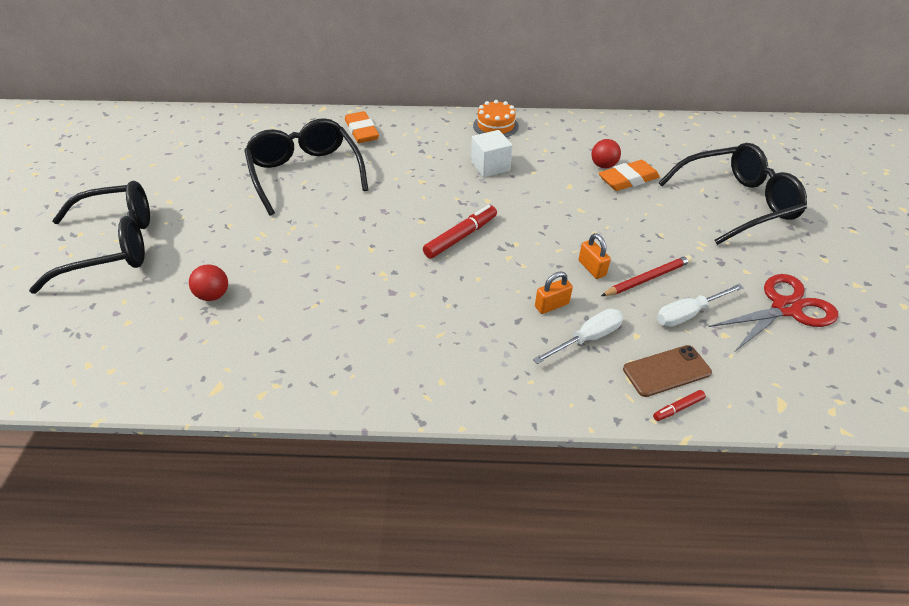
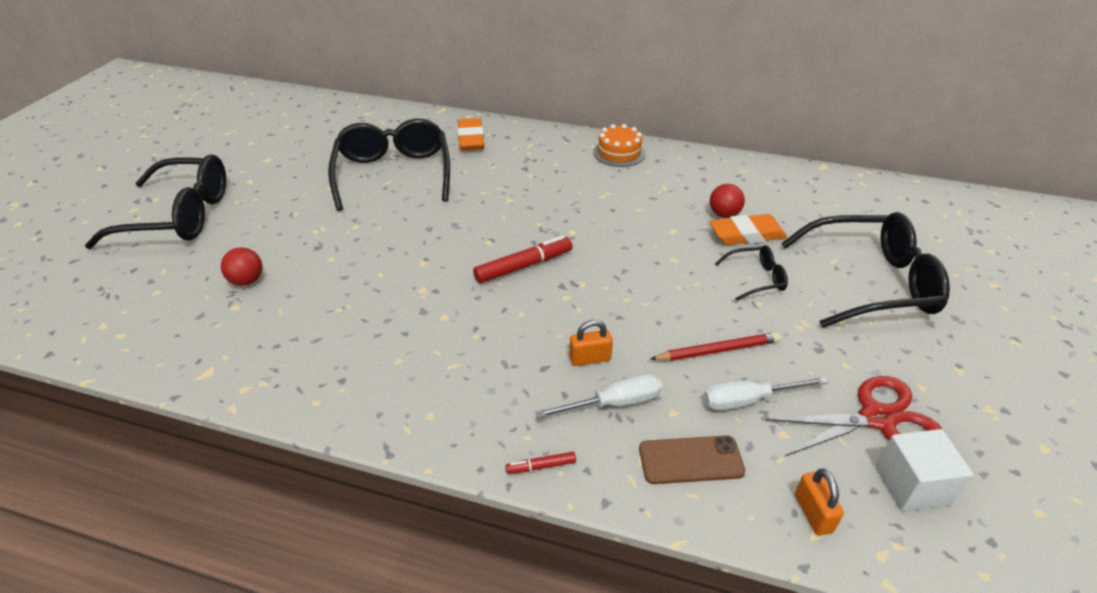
camera: 15 degrees right, 5 degrees down
(490, 166) = (592, 195): white cube -> white cube (912, 485)
(591, 268) = (656, 326): orange padlock -> orange padlock (813, 513)
(651, 214) = (756, 278): none -> black glasses
(678, 408) = (684, 505): red marker -> red marker (541, 466)

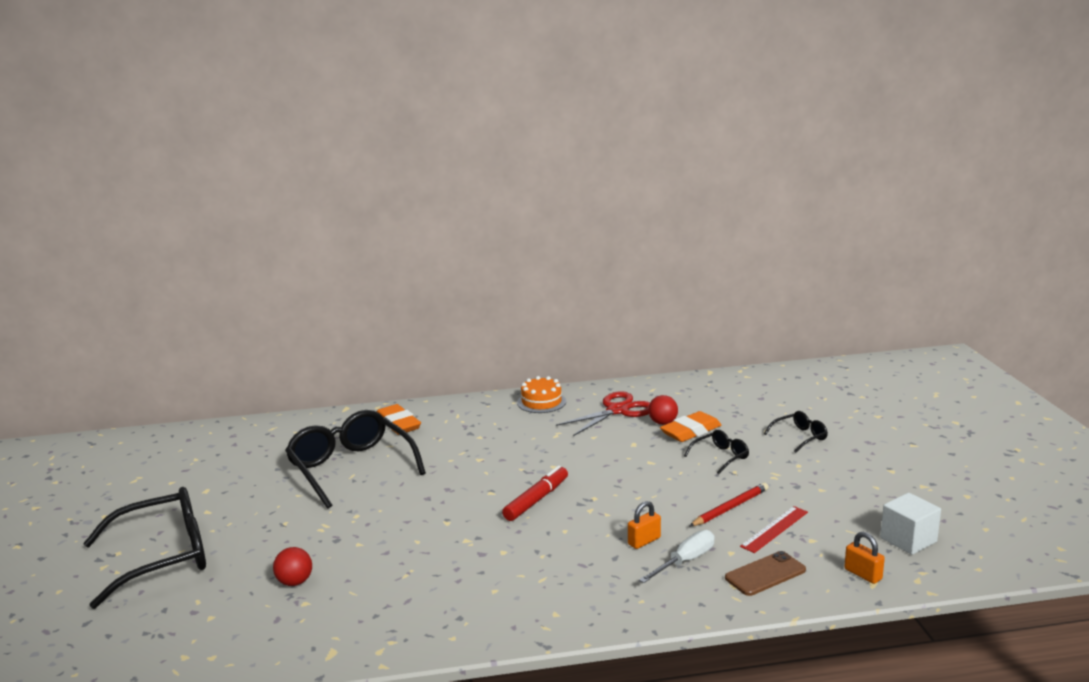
camera: 25 degrees left, 20 degrees down
(541, 466) = (667, 613): red marker -> none
(748, 400) = (775, 529): white screwdriver -> red ruler
(871, 282) = (800, 437): black glasses -> black glasses, size x0.46
(877, 419) = (862, 512): red scissors -> red scissors (618, 410)

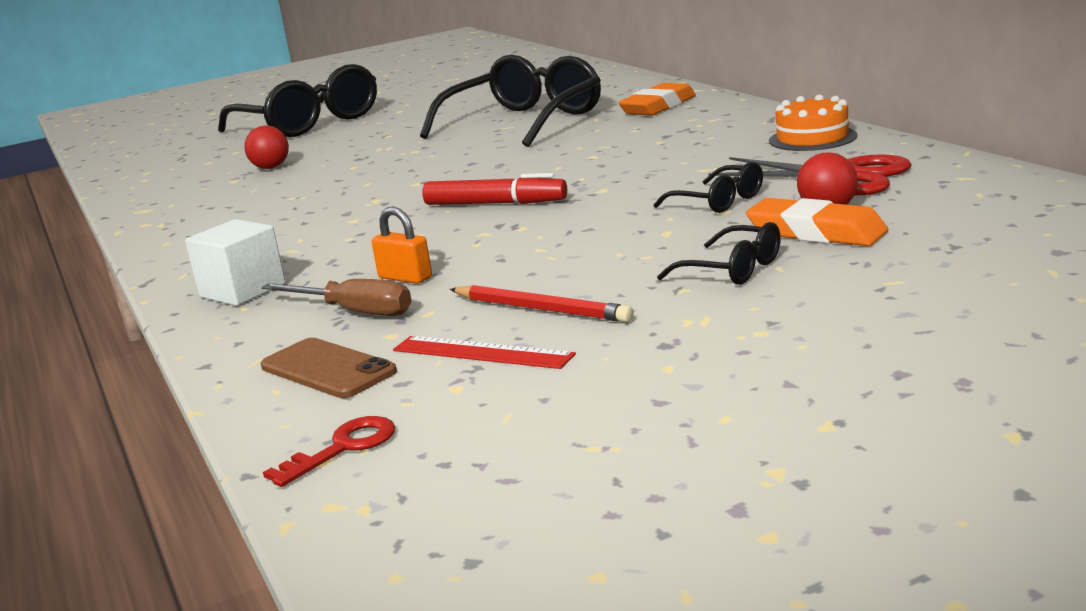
camera: 75 degrees right, 0 degrees up
(685, 561) = (354, 312): white screwdriver -> brown screwdriver
(800, 437) = (900, 313): black glasses -> black glasses (719, 202)
(863, 574) = (343, 448): orange padlock -> red key
(908, 540) = (495, 479): white cube -> white cube (242, 290)

